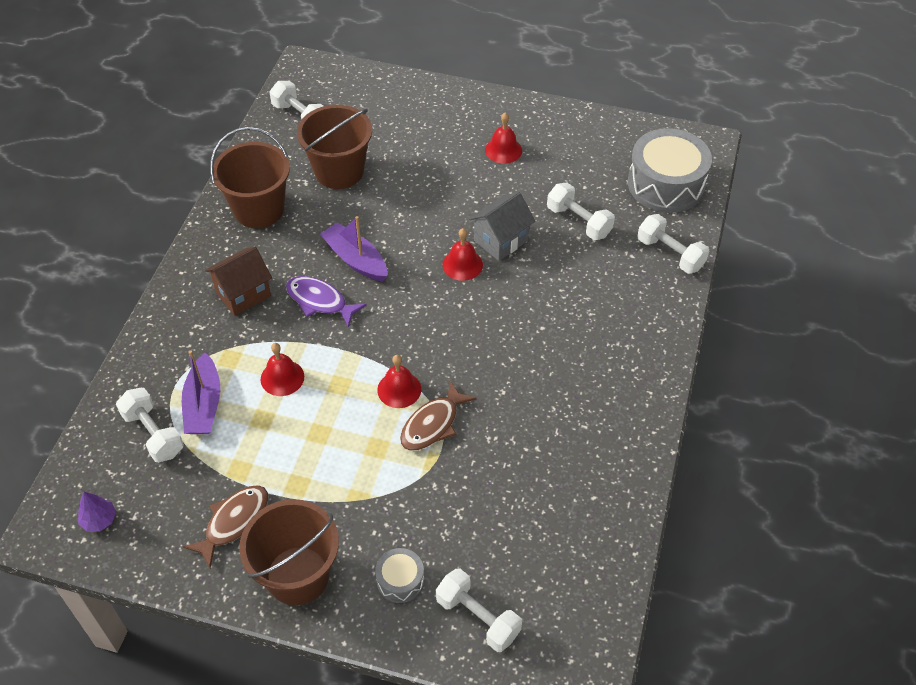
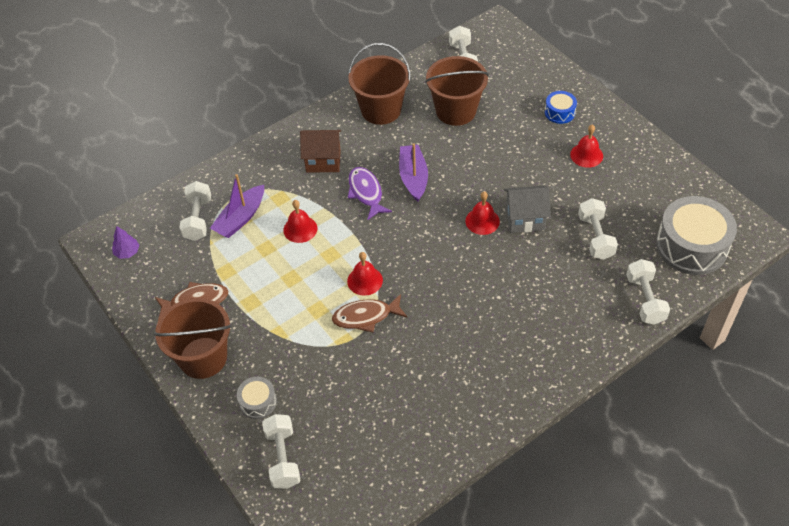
camera: 40 degrees right, 0 degrees up
(443, 122) = (559, 112): none -> blue drum

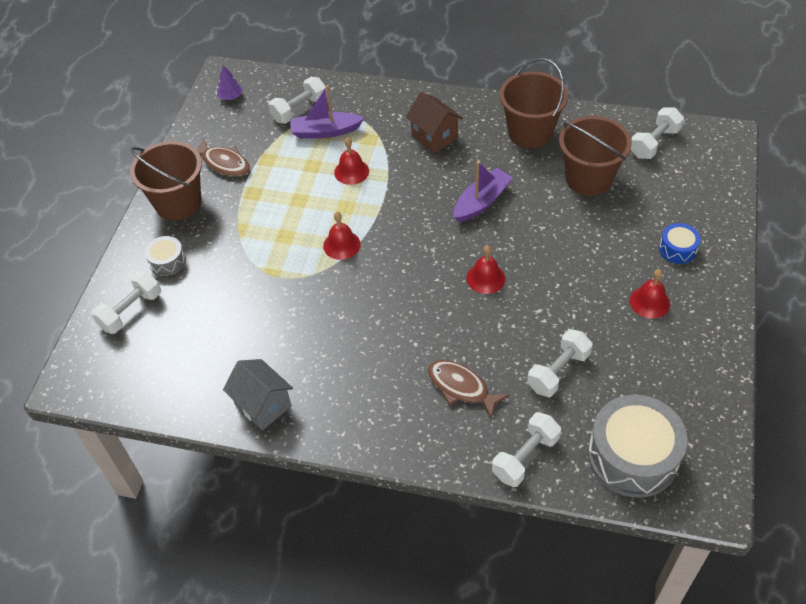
camera: 50 degrees right, 0 degrees up
(366, 192) = (431, 184): purple fish -> none
(366, 316) = (307, 270): brown fish -> brown fish (461, 387)
(525, 219) = (521, 306): grey house -> grey house (263, 405)

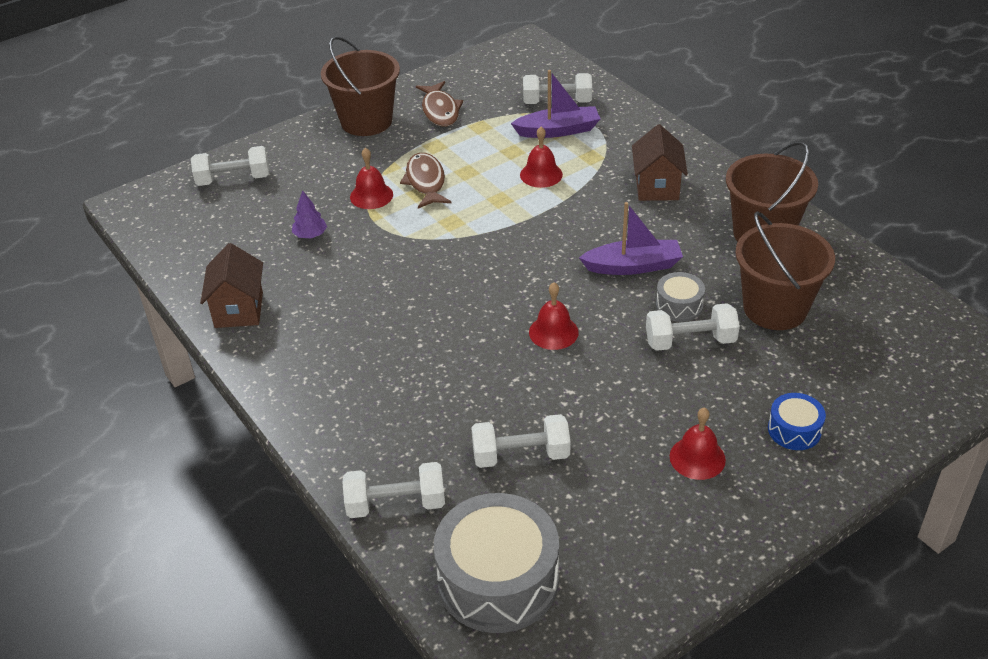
camera: 40 degrees right, 10 degrees down
(167, 261) = (304, 159): grey drum -> grey drum (679, 305)
(231, 97) = (510, 63): purple tree -> purple tree (310, 235)
(263, 405) = (239, 310): grey house -> brown house
(325, 131) = (558, 130): purple boat -> purple boat turned 135 degrees clockwise
(341, 245) = (457, 227): red bell -> red bell (371, 195)
(461, 387) = (414, 406): brown fish -> brown fish (426, 182)
(654, 143) = (897, 317): white dumbbell -> white dumbbell (690, 341)

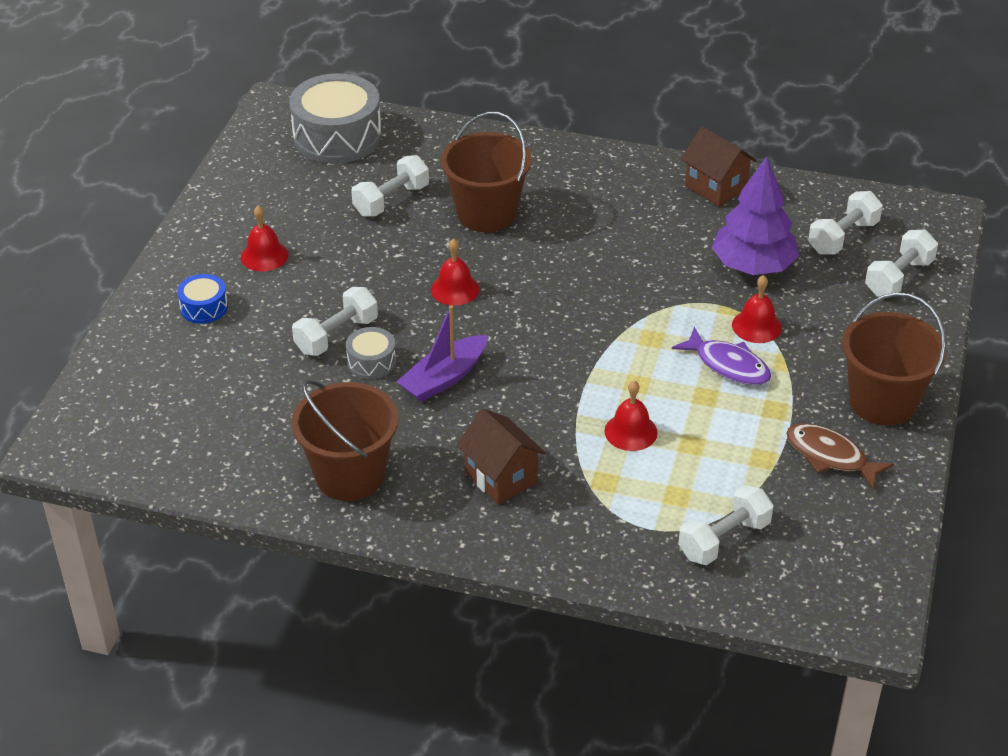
camera: 140 degrees right, 0 degrees up
(310, 235) = (753, 266): purple tree -> purple tree, size x2.27
(396, 504) = (443, 140): white dumbbell -> white dumbbell (843, 237)
(426, 182) = (728, 365): brown fish -> purple fish
(558, 130) = (676, 498): purple boat -> none
(775, 308) = (284, 400): brown bucket -> brown bucket (486, 213)

